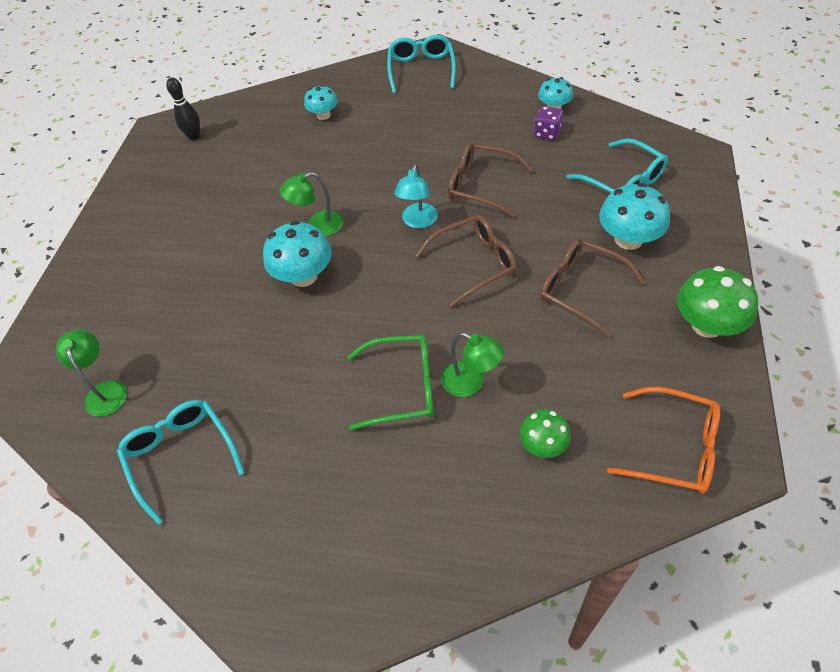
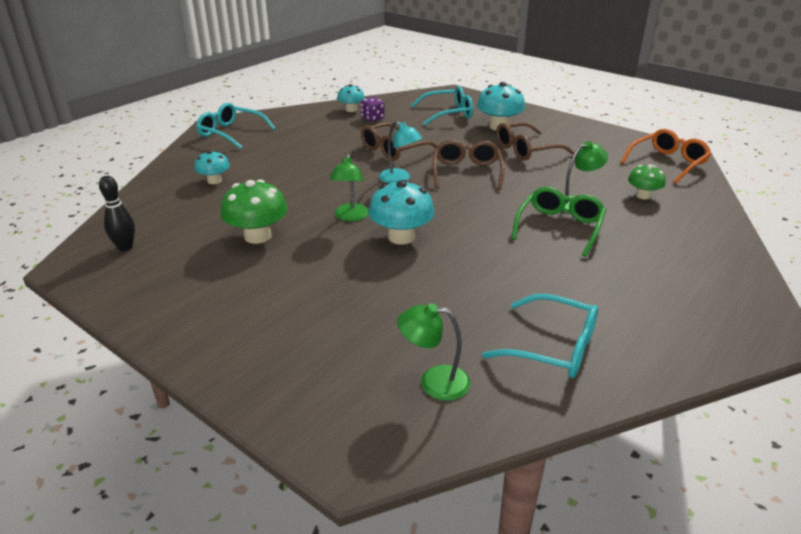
camera: 65 degrees left, 20 degrees down
(180, 455) = (554, 348): turquoise glasses -> turquoise glasses turned 150 degrees counterclockwise
(707, 325) = (586, 130): green mushroom -> green mushroom (258, 236)

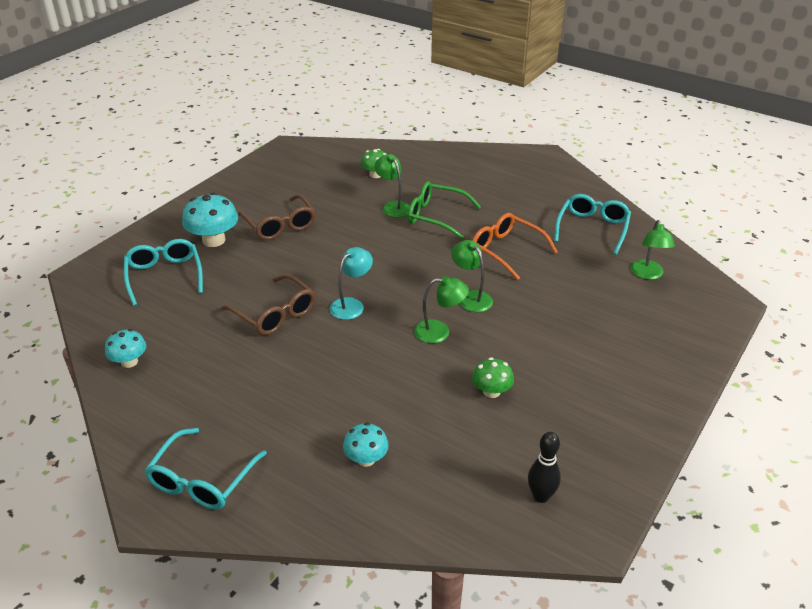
camera: 95 degrees left, 5 degrees up
(258, 236) = (491, 391): green mushroom -> green mushroom, size x0.61
(372, 118) = (167, 338): purple dice -> none
(401, 237) = (471, 297): turquoise mushroom -> green lamp
(467, 172) = (333, 262): brown glasses -> none
(668, 163) = (311, 156): orange glasses -> orange glasses (506, 250)

